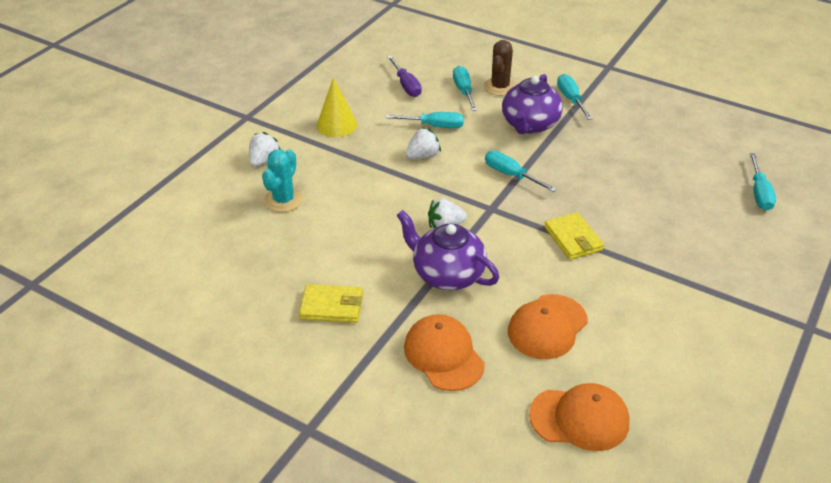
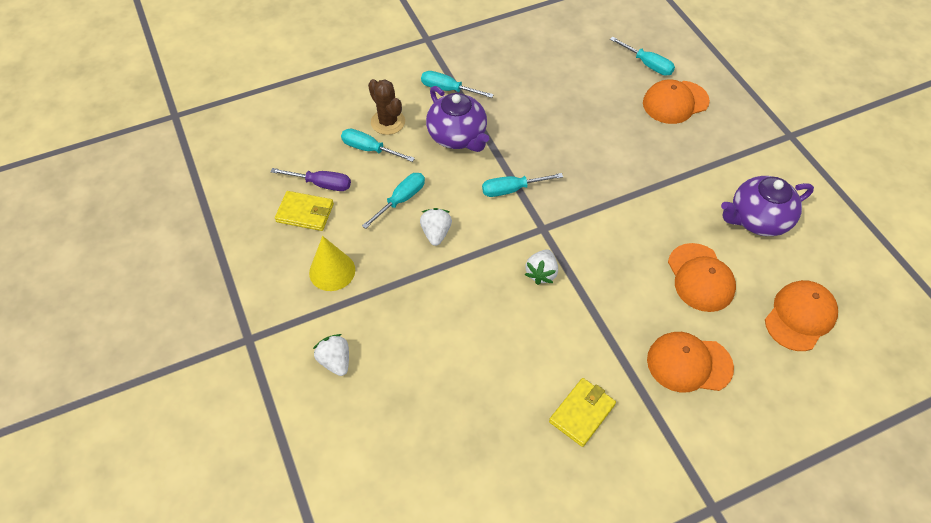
camera: 55 degrees left, 15 degrees up
(283, 200) = (410, 375): turquoise cactus -> none
(447, 274) = (600, 307): purple teapot -> purple teapot (757, 219)
(573, 238) = (617, 200): yellow wallet -> yellow wallet (305, 213)
(737, 229) = (675, 102): none -> orange cap

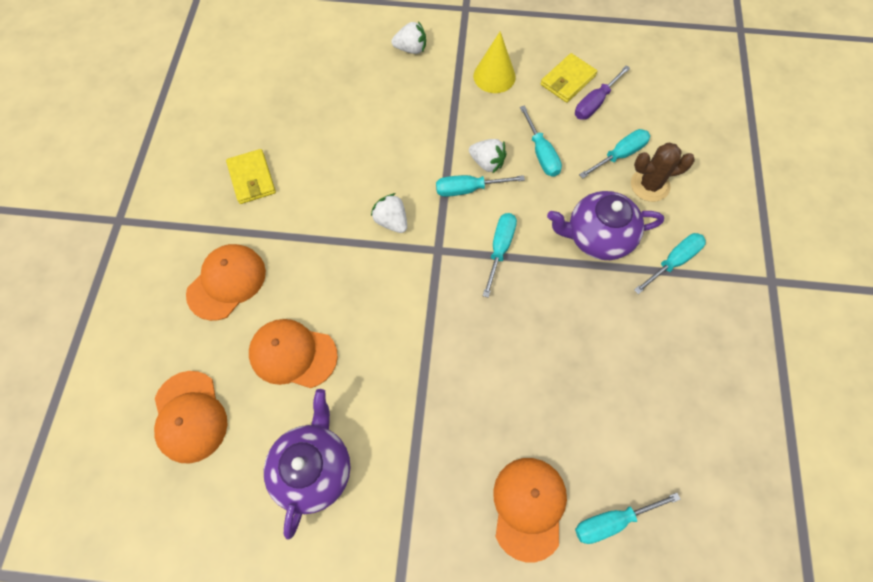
camera: 120 degrees right, 10 degrees up
(472, 234) = (467, 189): none -> turquoise screwdriver

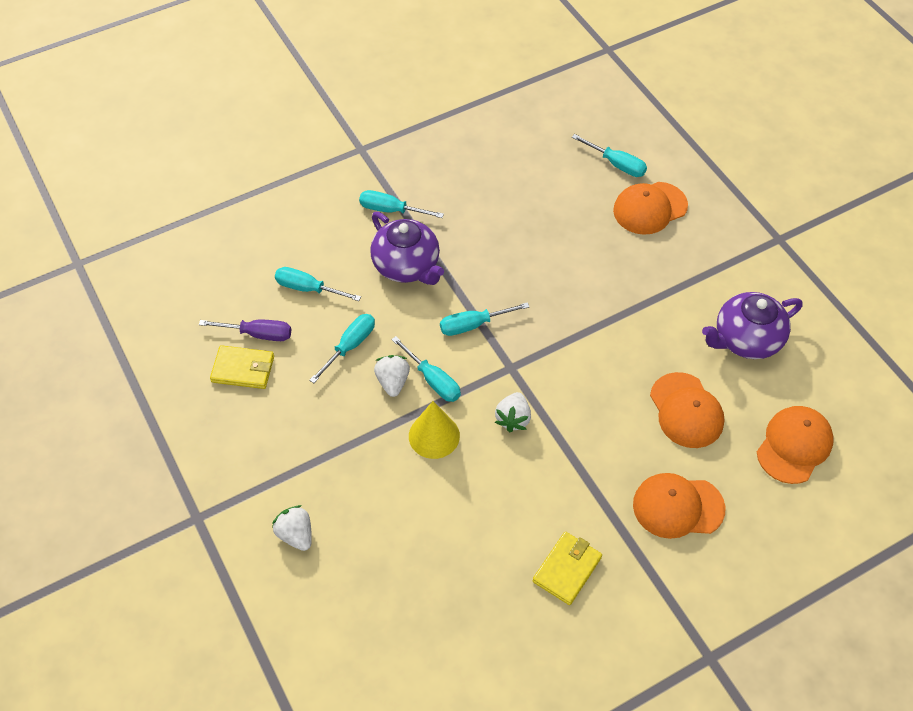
camera: 125 degrees left, 10 degrees down
(494, 76) = (281, 434): yellow cone -> yellow cone (434, 435)
(650, 185) = (326, 254): brown cactus -> none

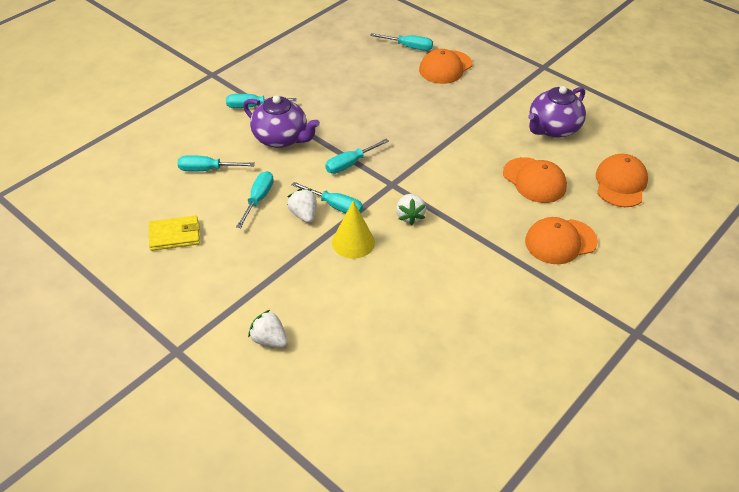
camera: 20 degrees left, 10 degrees down
(258, 334) = (178, 208): purple screwdriver -> none
(567, 569) = (500, 304): yellow wallet -> none

